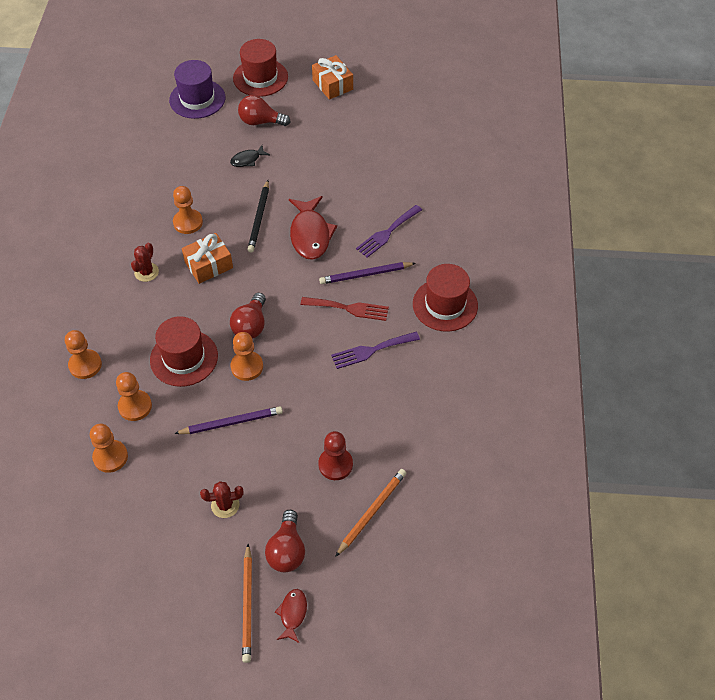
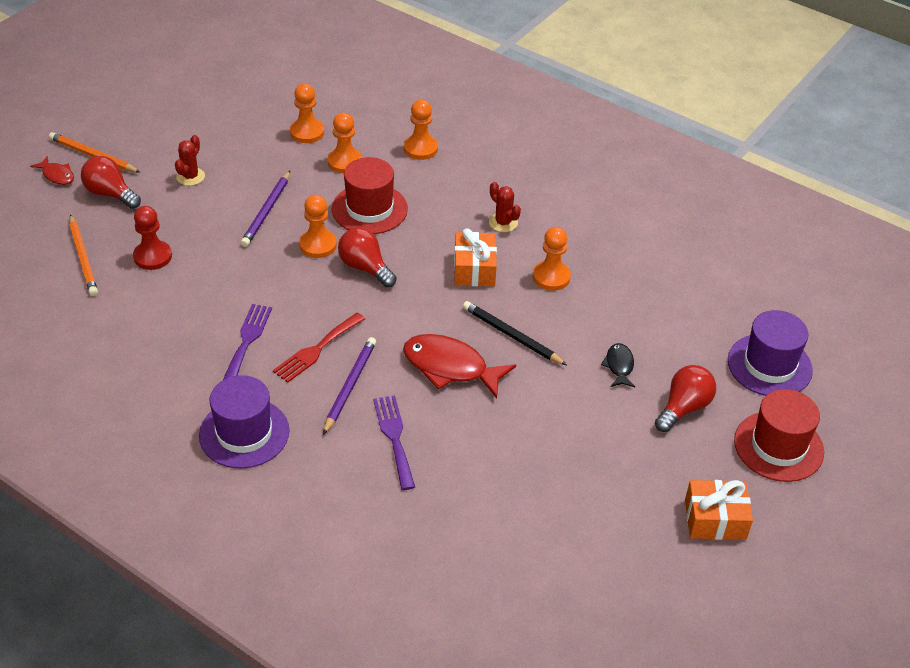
camera: 120 degrees right, 10 degrees down
(445, 305) = (244, 433): red hat -> purple hat

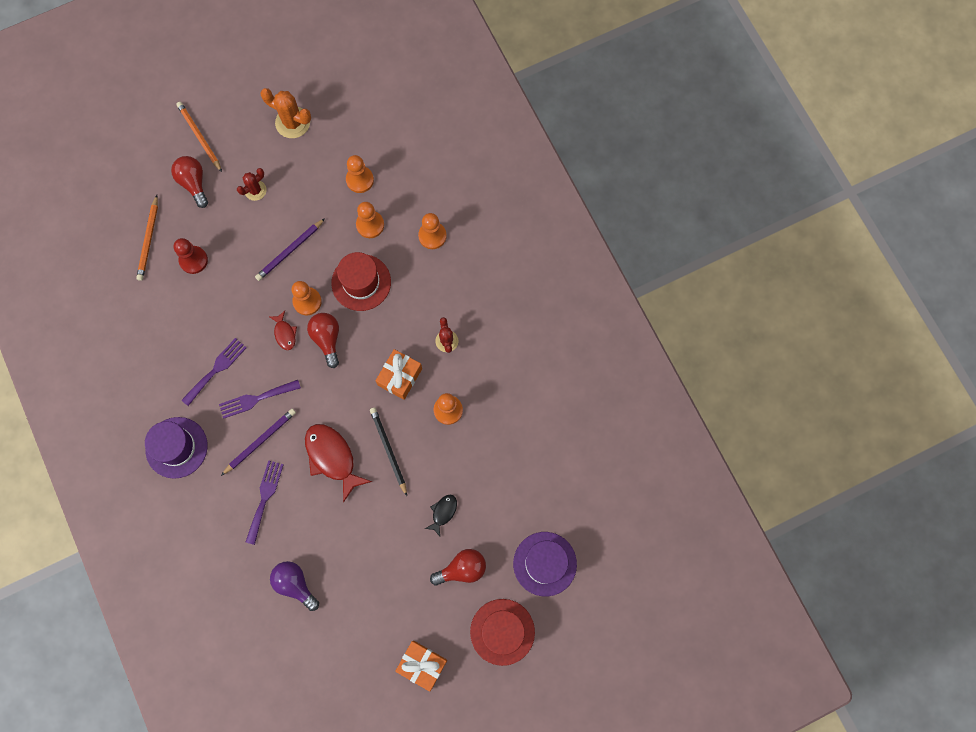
camera: 30 degrees right, 30 degrees up
(57, 175) = (167, 147): red fish -> red fish (285, 333)
(198, 113) = (292, 122): none -> orange cactus
(317, 350) = (256, 399): red fork -> purple fork
(496, 507) = (295, 584): none -> purple light bulb

